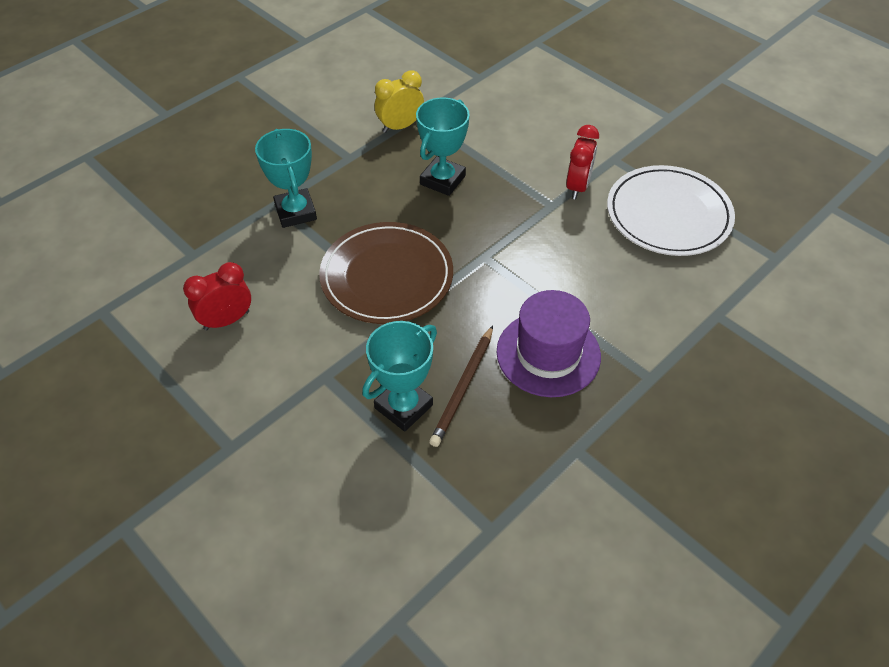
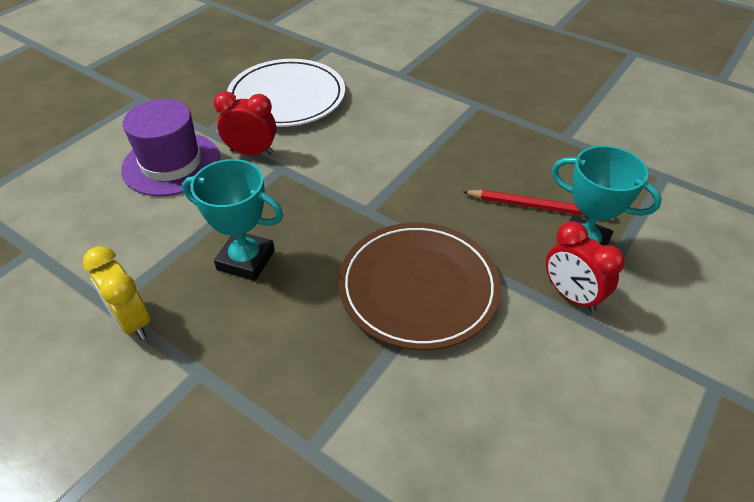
camera: 100 degrees left, 5 degrees down
(226, 320) = (548, 449): red clock -> red clock (571, 295)
(295, 212) = (324, 416): turquoise trophy -> none
(463, 388) = (539, 207): brown pencil -> red pencil
(548, 354) = (476, 158): purple hat -> purple hat (171, 164)

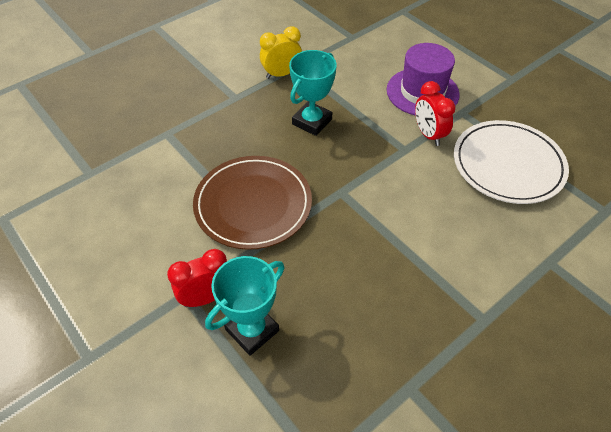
camera: 105 degrees right, 5 degrees up
(252, 152) = (428, 134): red clock -> red clock turned 135 degrees clockwise
(539, 207) = (309, 316): red pencil -> none

